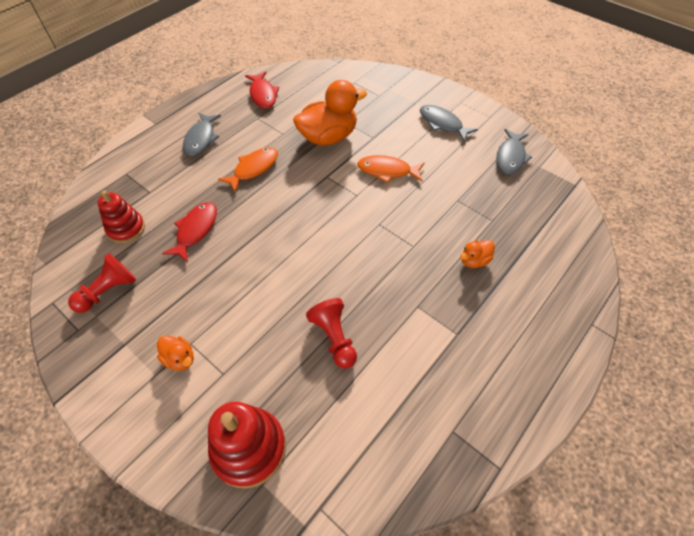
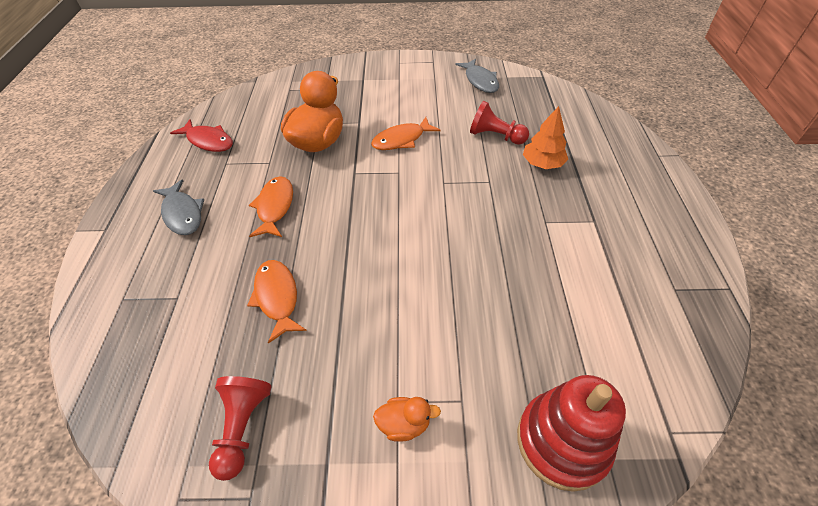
camera: 40 degrees left, 5 degrees down
(126, 229) = (190, 351): red stacking toy -> none
(195, 230) = (277, 297): red fish -> orange fish
(334, 338) = (516, 292): red pawn -> red pawn (495, 136)
(442, 124) = (403, 84): grey fish -> none
(474, 261) = (542, 164): orange duck -> orange tree

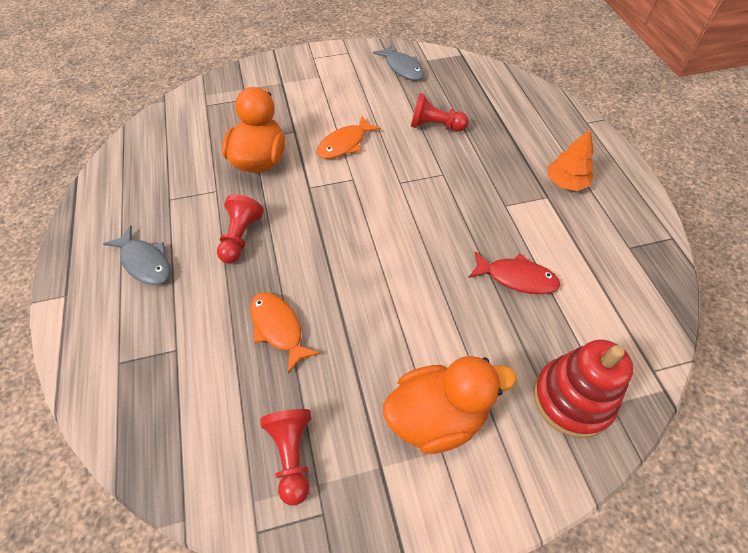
camera: 15 degrees left, 5 degrees up
(208, 141) = (140, 178): red fish -> red fish (517, 278)
(275, 207) = (240, 237): orange fish -> red pawn
(404, 424) = (437, 417): orange duck -> orange duck, size x2.14
(542, 164) = (487, 147): orange tree -> orange tree (566, 182)

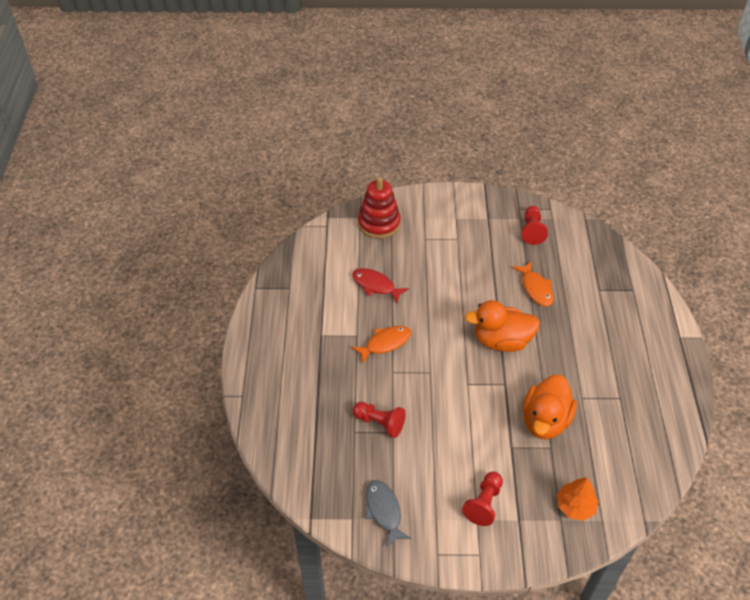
camera: 165 degrees left, 5 degrees down
(145, 262) = (629, 349): grey fish -> none
(240, 237) = (560, 353): red pawn -> red pawn (484, 503)
(344, 144) = (467, 421): orange fish -> orange fish (385, 343)
(437, 417) = (453, 230): orange duck -> orange duck (501, 341)
(566, 182) = (300, 343): orange tree -> orange tree (575, 506)

